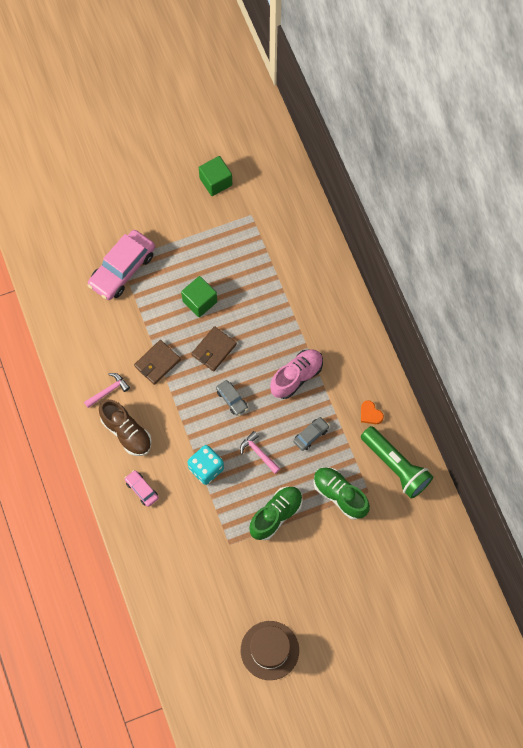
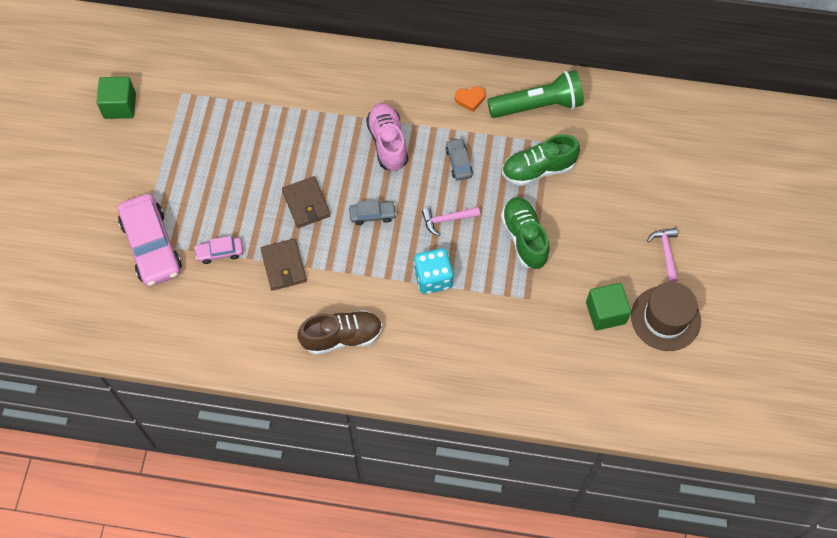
camera: 60 degrees left, 5 degrees down
(108, 391) = (282, 331): pink hammer -> pink hammer (665, 252)
(142, 489) = (417, 354): pink car -> pink car (220, 252)
(200, 301) = (243, 189): green cube -> green cube (605, 313)

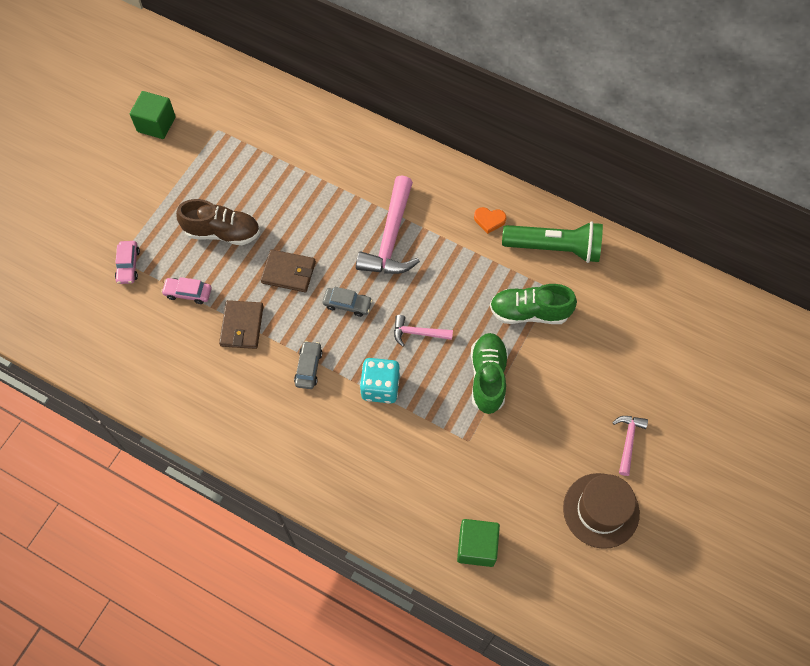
camera: 20 degrees right, 0 degrees up
(151, 246) = (128, 265): pink car -> pink car, size x0.48
(306, 203) = (288, 272): brown wallet -> brown wallet turned 75 degrees counterclockwise
(342, 337) = (268, 415): brown shoe -> brown shoe (222, 232)
(387, 143) = (391, 238): pink shoe -> pink hammer
(458, 162) = (452, 279): grey car -> grey car (308, 368)
(605, 313) = (540, 482): green cube -> green cube (476, 547)

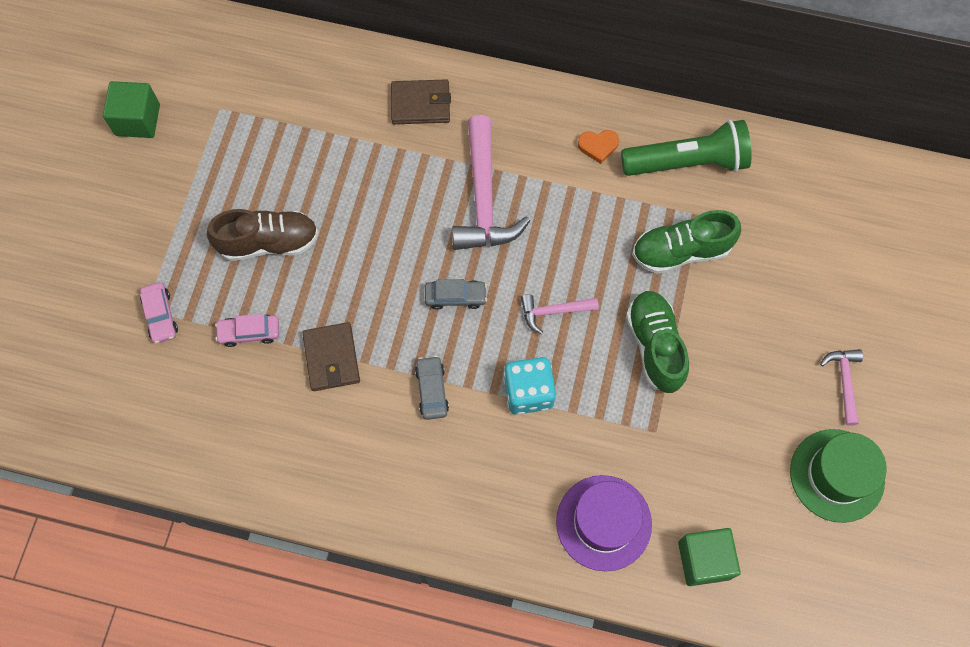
camera: 15 degrees left, 5 degrees up
(288, 272) = (369, 274): brown wallet -> brown wallet (420, 104)
(408, 498) = (603, 522): none -> purple hat
(601, 510) = (837, 475): brown hat -> green hat

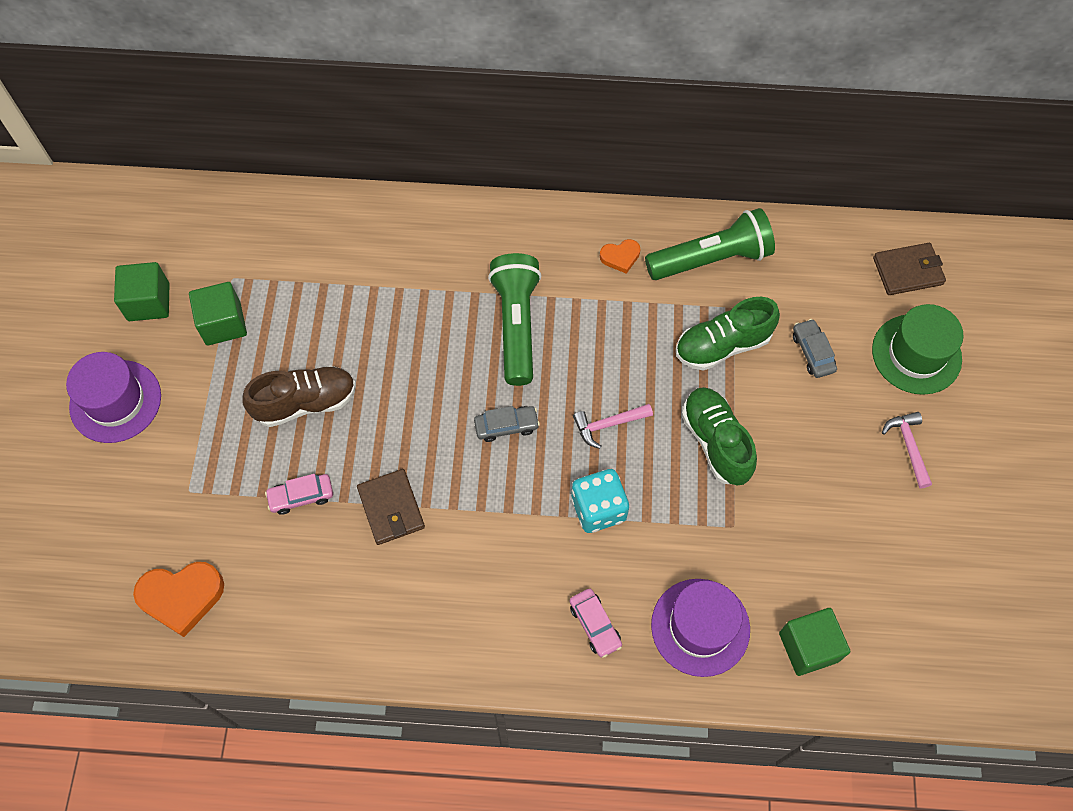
camera: 10 degrees left, 5 degrees down
(92, 212) = (115, 401): none -> purple hat
(123, 409) = (181, 597): none -> orange heart
(160, 316) = (205, 495): pink car -> pink car (595, 625)
(204, 152) = (223, 323): none -> green cube
(420, 104) = (435, 243): brown wallet -> brown wallet (907, 271)
(432, 390) = (500, 523): grey car -> grey car (812, 352)
(484, 199) = (516, 325): pink hammer -> green flashlight
(837, 475) = (921, 539): green hat -> green hat (916, 354)

